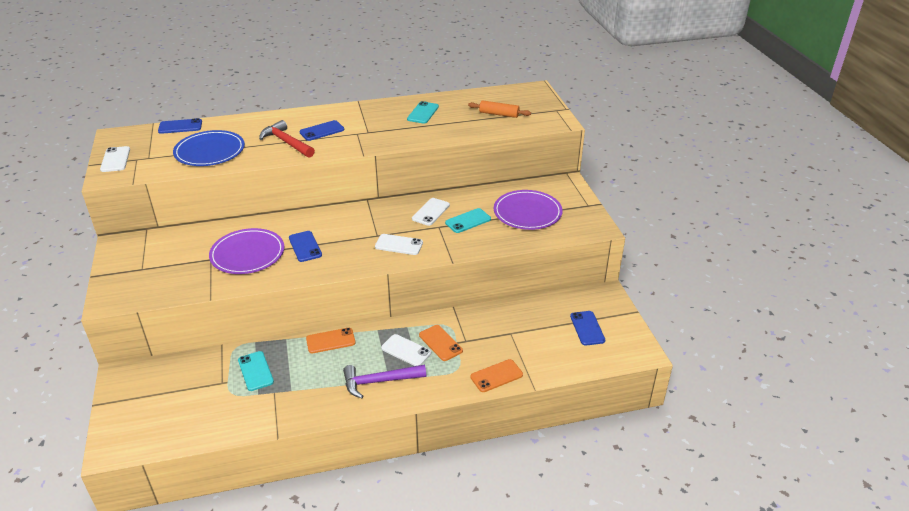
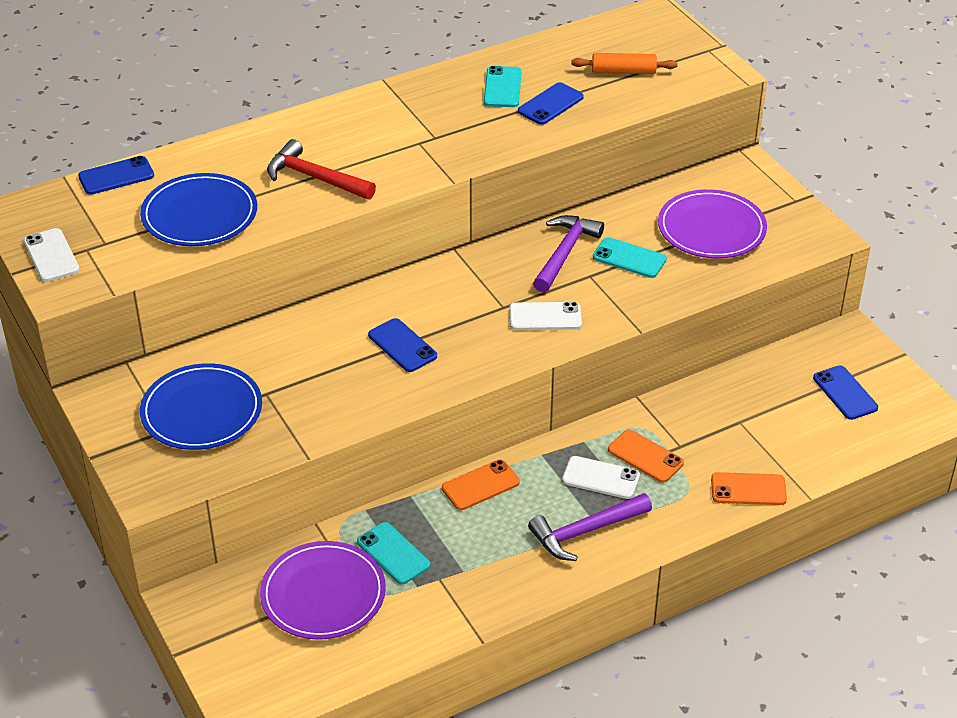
camera: 15 degrees left, 5 degrees up
(168, 262) = (202, 411): none -> blue plate
(247, 254) = (319, 374): purple plate -> purple plate (323, 594)
(322, 131) = (359, 147): blue phone -> blue phone (550, 104)
(431, 212) = (565, 253): white phone -> purple hammer
(468, 221) = (629, 258): turquoise phone -> turquoise phone turned 75 degrees clockwise
(496, 376) = (748, 489): orange phone -> orange phone turned 45 degrees clockwise

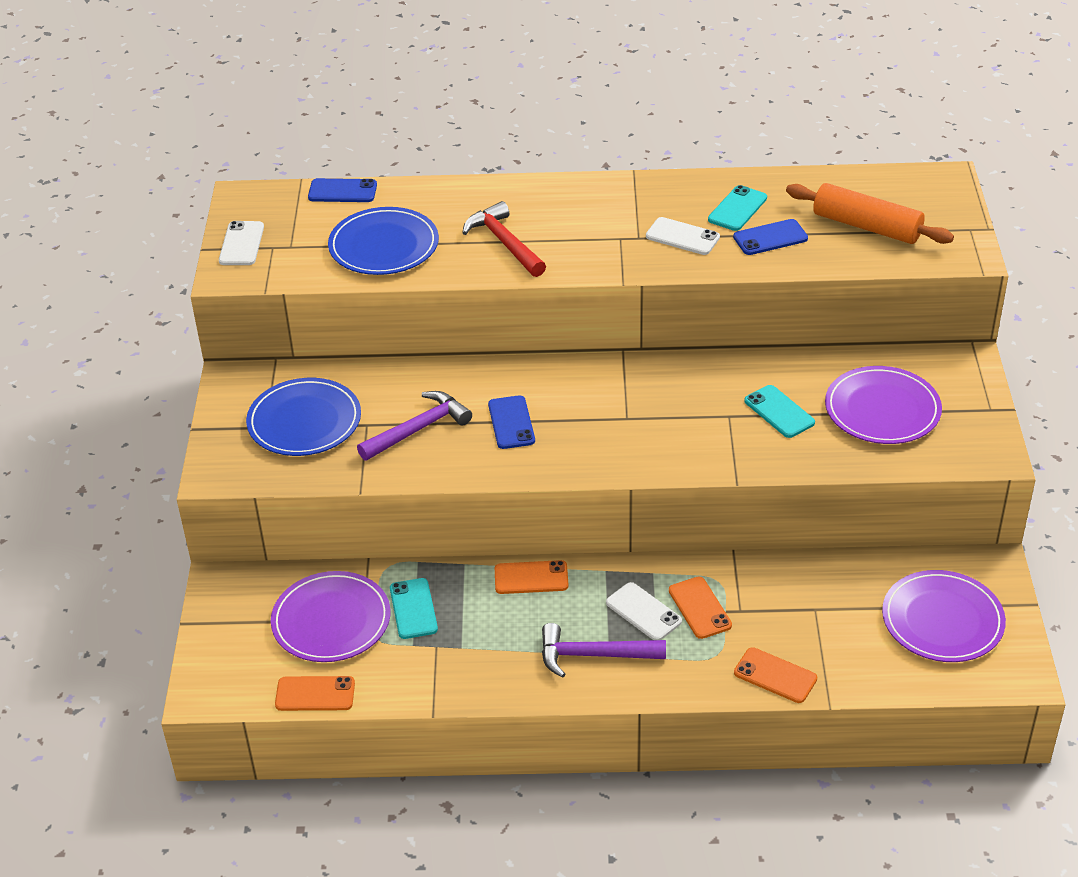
camera: 30 degrees right, 0 degrees up
(358, 667) = (315, 694): none -> orange phone
(545, 317) = (658, 440): white phone -> white phone (682, 237)
(565, 253) = (722, 387): purple hammer -> purple hammer (419, 429)
(623, 71) = (867, 226): orange rolling pin -> orange rolling pin, size x1.60
(845, 393) = (942, 620): blue phone -> purple plate

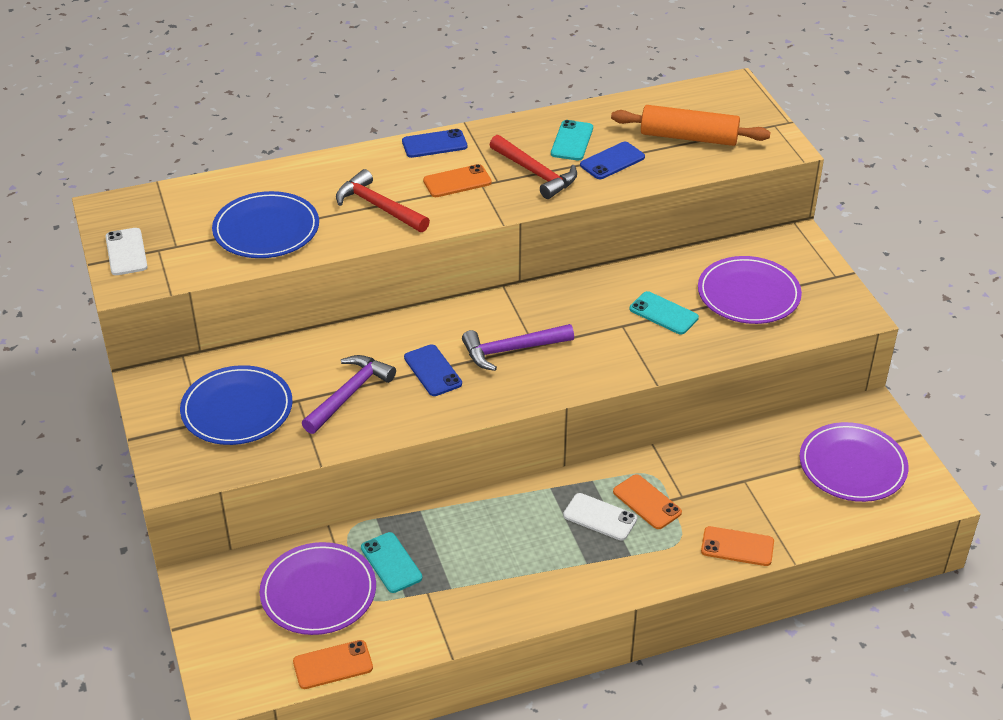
camera: 20 degrees left, 0 degrees up
(342, 191) = (203, 186): blue phone -> blue phone (434, 144)
(531, 578) = (487, 509): orange phone -> orange phone (457, 181)
(593, 655) = (573, 566): purple hammer -> purple hammer (511, 350)
(682, 237) = (536, 173): white phone -> red hammer

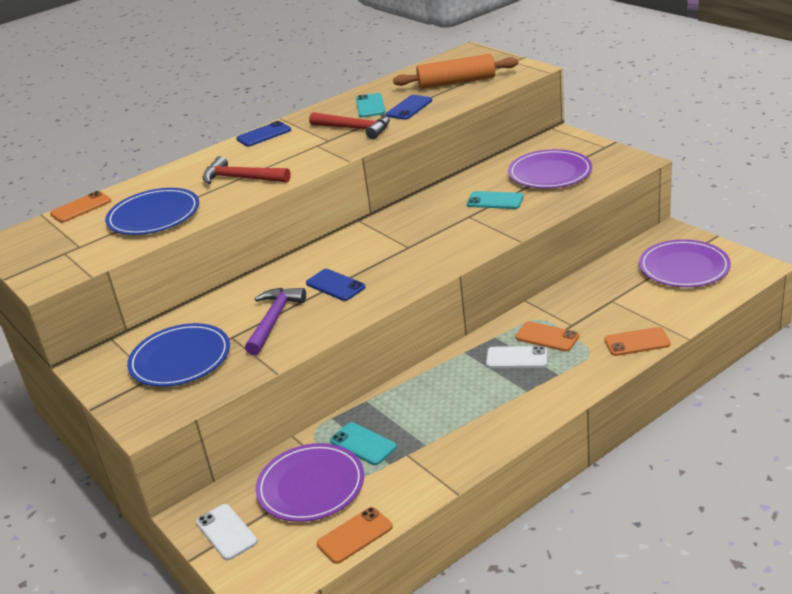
camera: 15 degrees left, 10 degrees down
(126, 252) = (35, 262): white phone -> white phone (226, 532)
(457, 181) = (296, 149): orange phone -> orange phone (81, 207)
(511, 350) = (391, 255): purple hammer -> none

